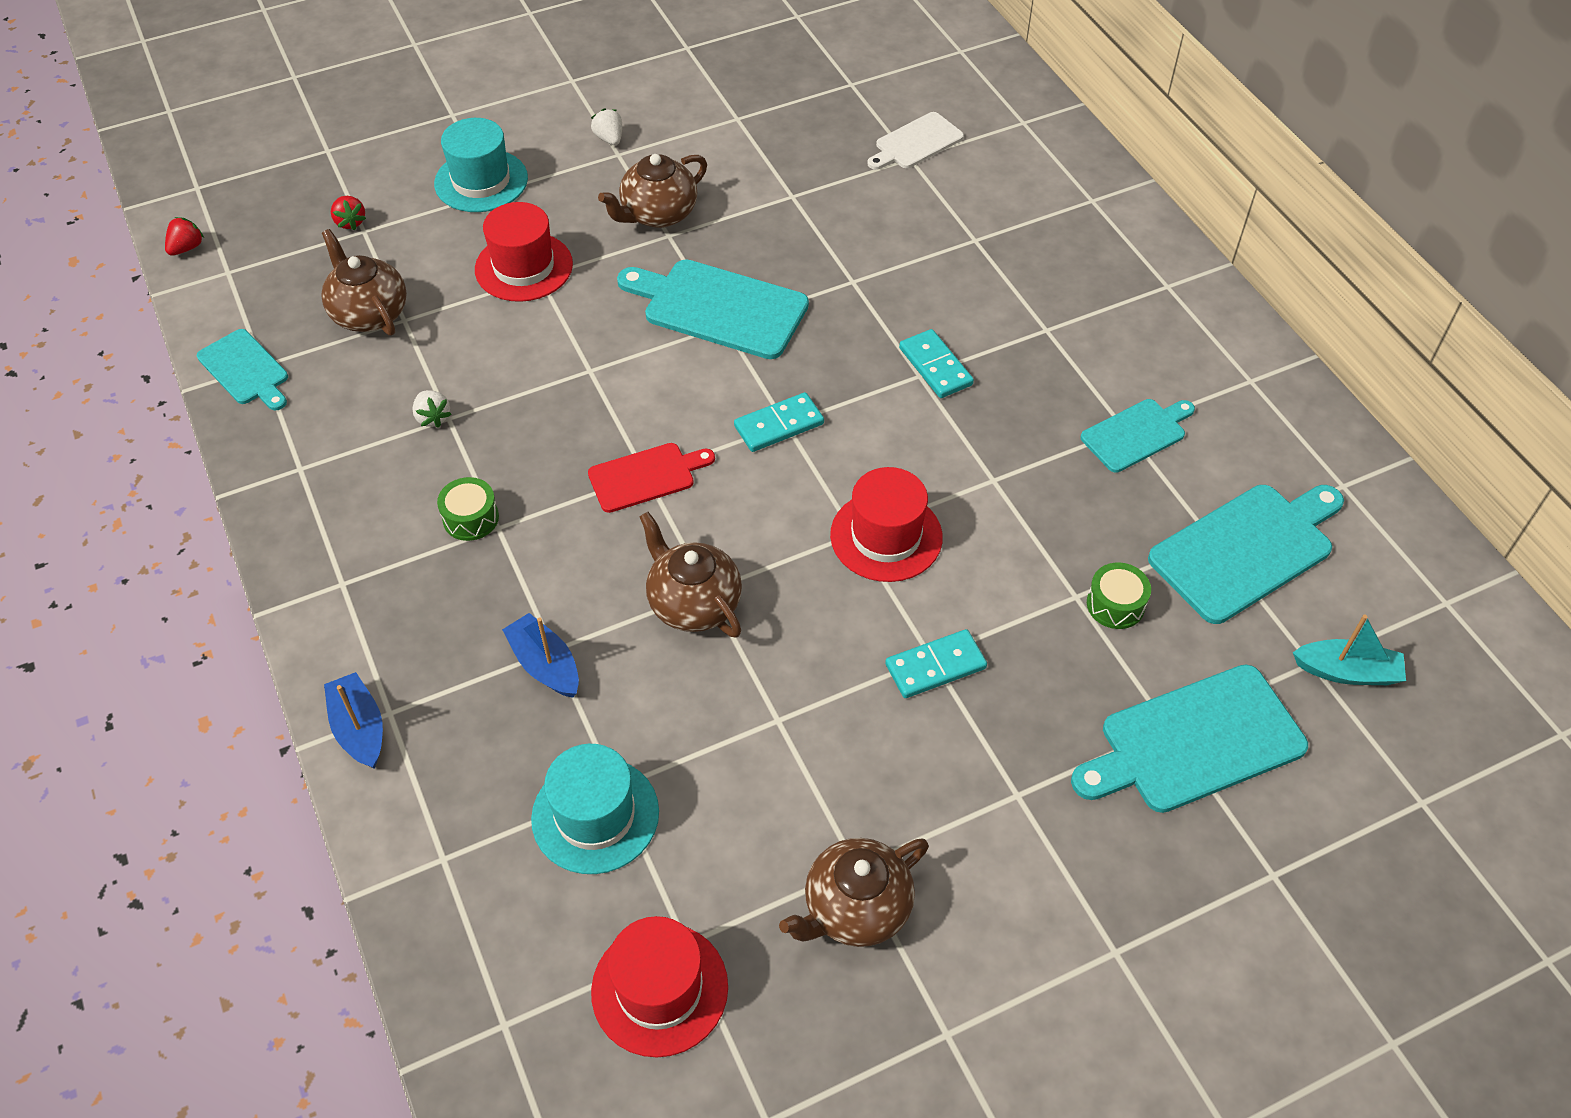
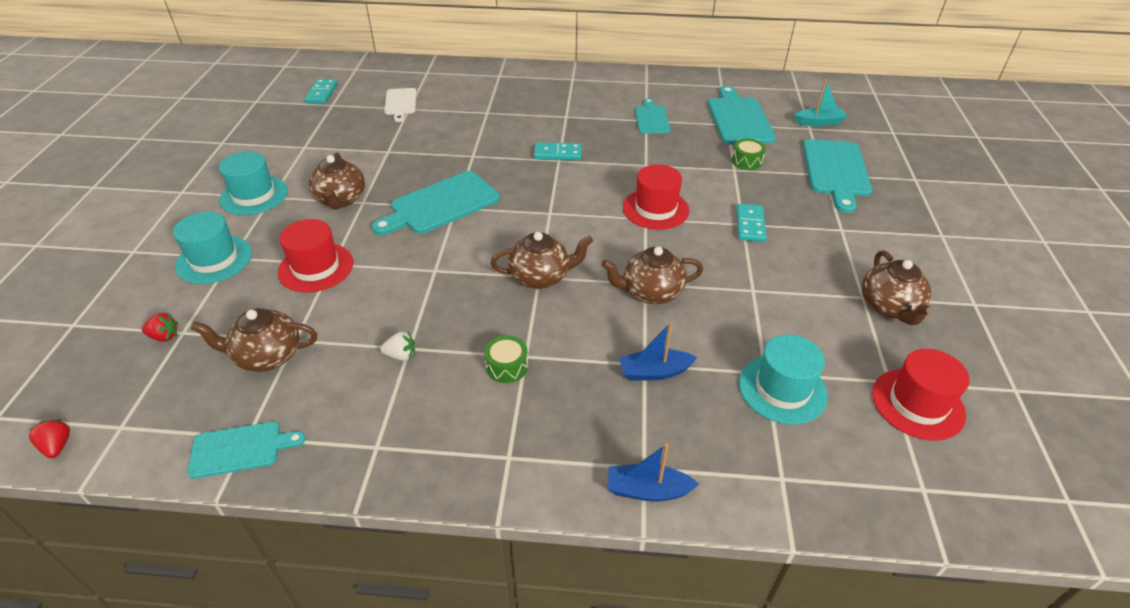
camera: 60 degrees left, 10 degrees down
(609, 139) = (254, 195): white strawberry -> turquoise hat
(646, 476) = (541, 277): red cutting board -> brown teapot
(779, 425) = (549, 215): turquoise domino -> turquoise domino (322, 93)
(1346, 672) = (819, 122): turquoise boat -> turquoise boat turned 45 degrees clockwise

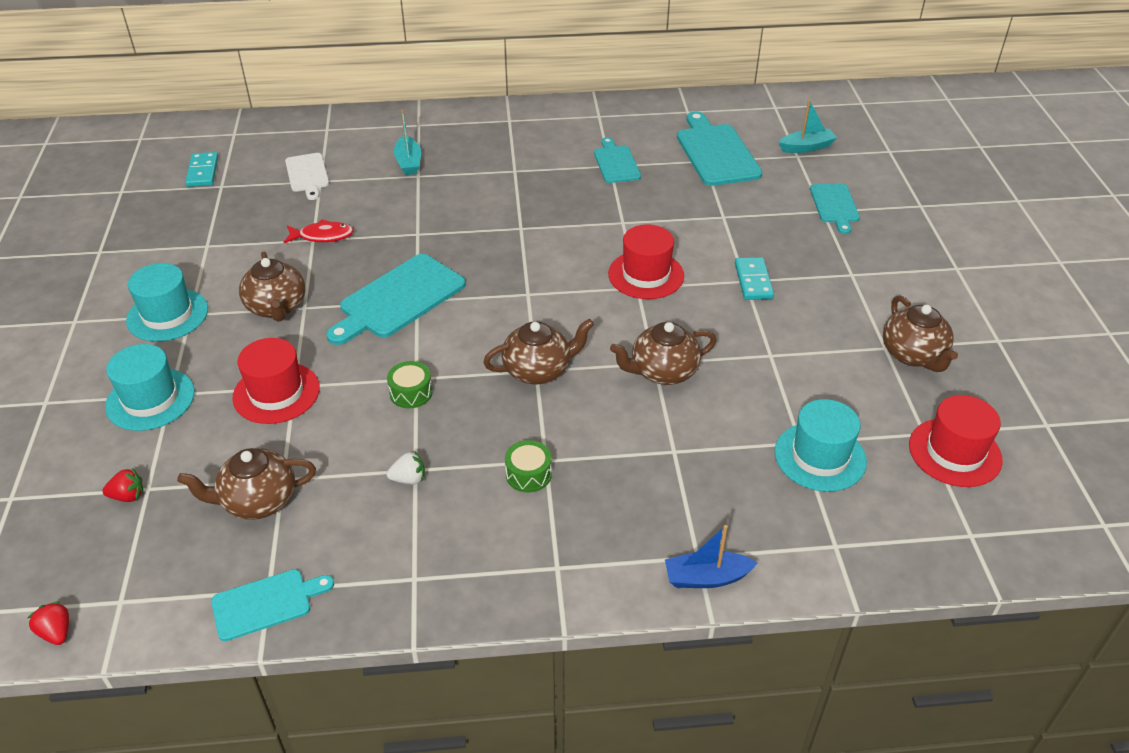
camera: 10 degrees left, 0 degrees up
(396, 149) = (322, 236): none -> red fish
(482, 102) = (408, 162): none -> turquoise boat
(557, 154) = (517, 220): turquoise domino -> none
(654, 372) = (686, 458): blue boat -> none
(746, 161) = (735, 205): green drum -> green drum (411, 393)
(836, 171) = (835, 205): turquoise cutting board -> turquoise cutting board, size x0.60

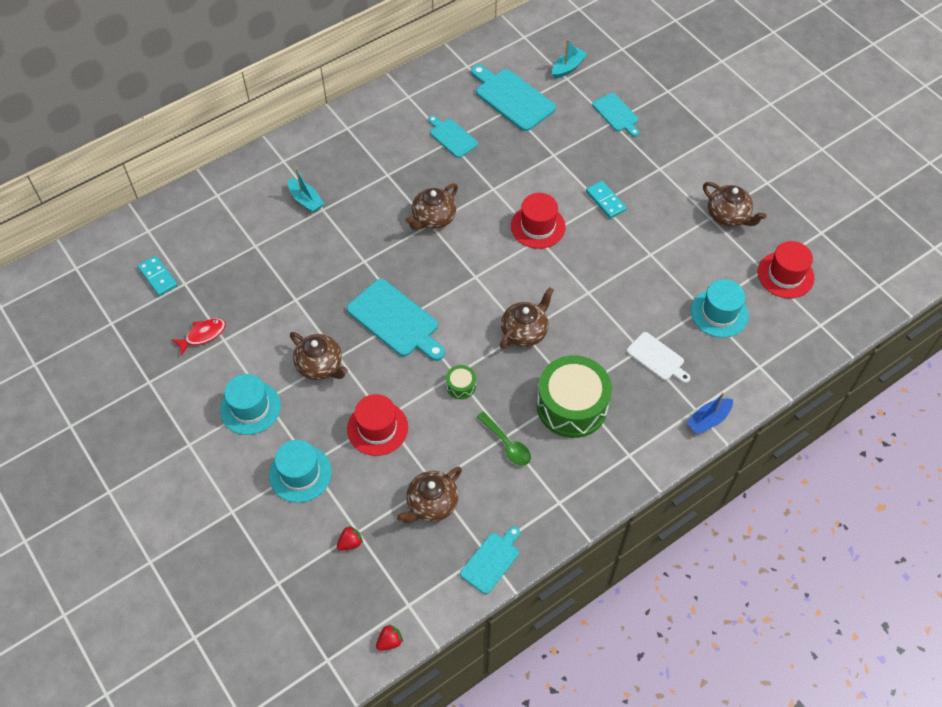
camera: 30 degrees left, 15 degrees up
(56, 632) = (389, 641): red strawberry -> red strawberry turned 120 degrees clockwise
(307, 174) = (240, 244): white cutting board -> white cutting board (657, 358)
(322, 236) = (300, 293): red fish -> red fish (203, 335)
(398, 299) = (396, 320): turquoise cutting board -> turquoise cutting board turned 60 degrees counterclockwise
(409, 479) = (507, 444): white strawberry -> green spoon
(528, 474) = (572, 406): green drum -> green drum, size x2.35
(662, 372) = (597, 297): brown teapot -> brown teapot (433, 218)

